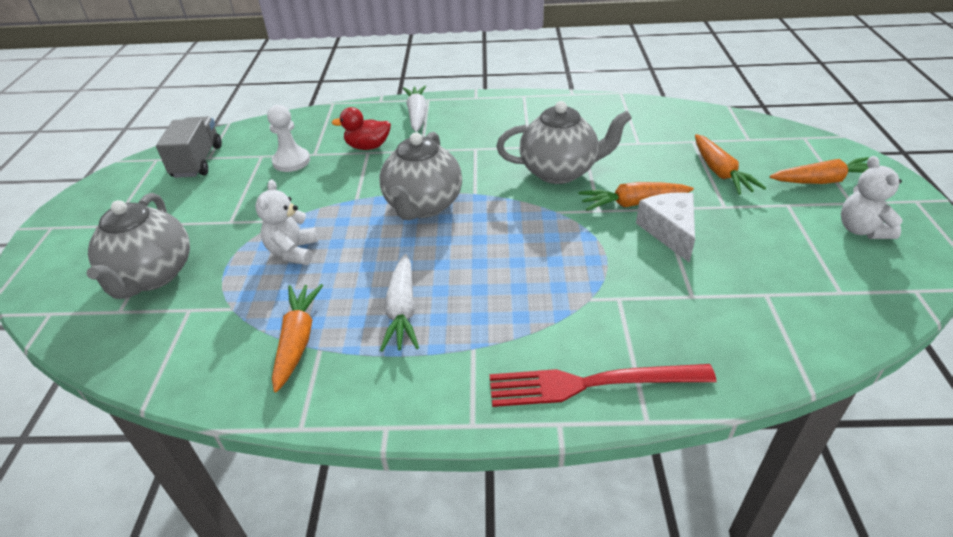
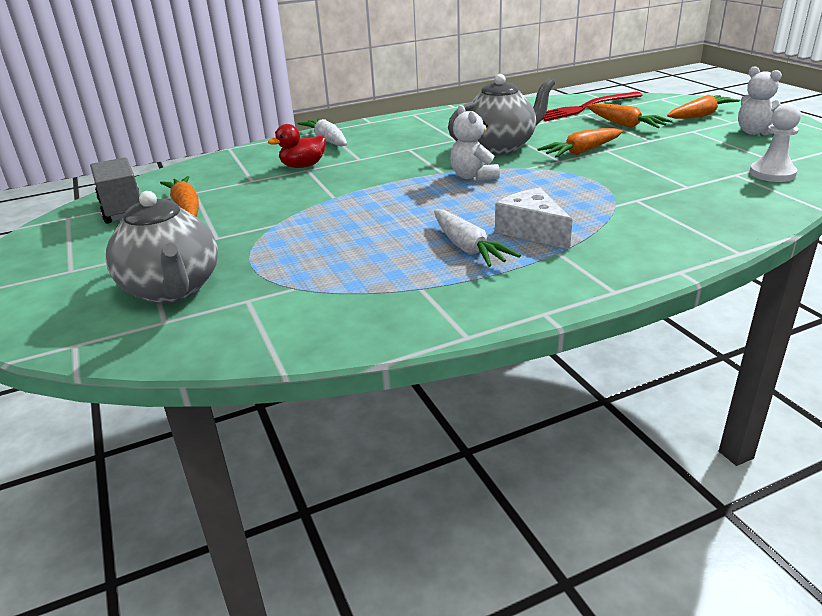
camera: 25 degrees left, 10 degrees down
(291, 161) = (233, 189): white pawn -> white pawn (772, 174)
(293, 252) = (313, 240): white teddy bear -> white teddy bear (473, 176)
(297, 340) = (392, 289): orange carrot -> orange carrot (186, 207)
(423, 206) = (405, 188): grey teapot -> none
(591, 383) = (675, 245): red fork -> red fork (585, 108)
(670, 231) = (628, 160): white cheese -> white cheese (532, 231)

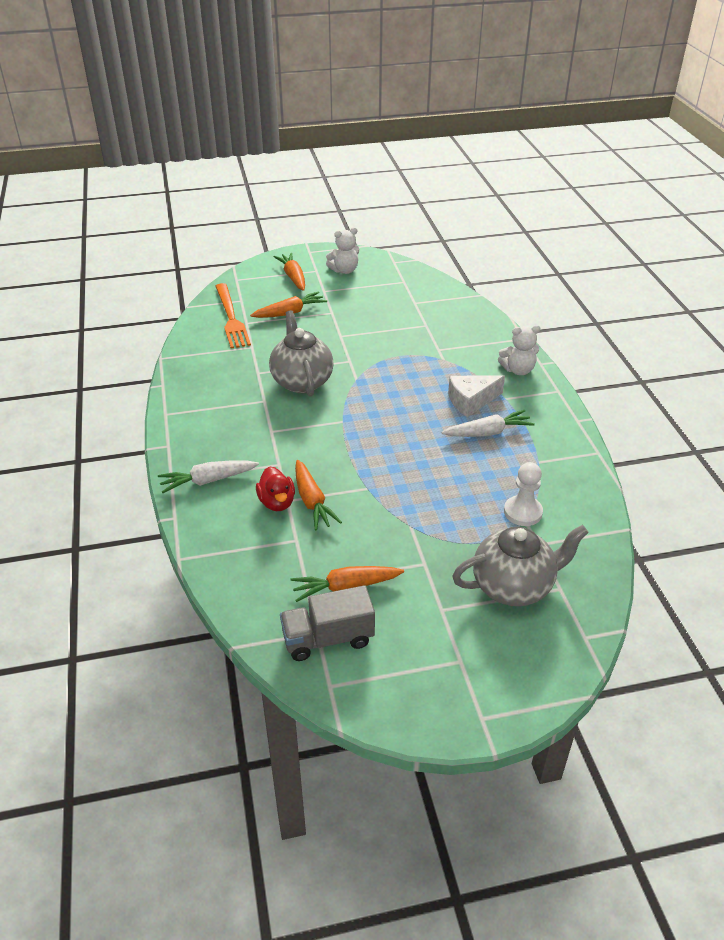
camera: 80 degrees left, 10 degrees up
(473, 176) = (360, 407): white teddy bear -> white teddy bear (518, 370)
(581, 152) = (338, 347): orange carrot -> orange carrot (312, 501)
(585, 108) = (231, 318): red fork -> orange fork
(772, 174) = (421, 291): white pawn -> white pawn (523, 512)

